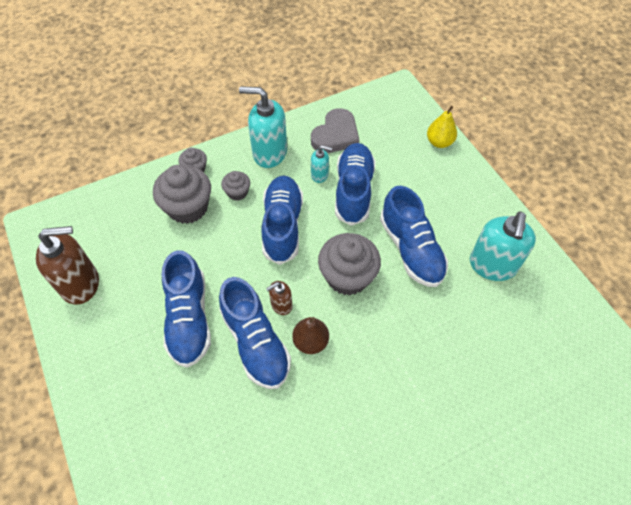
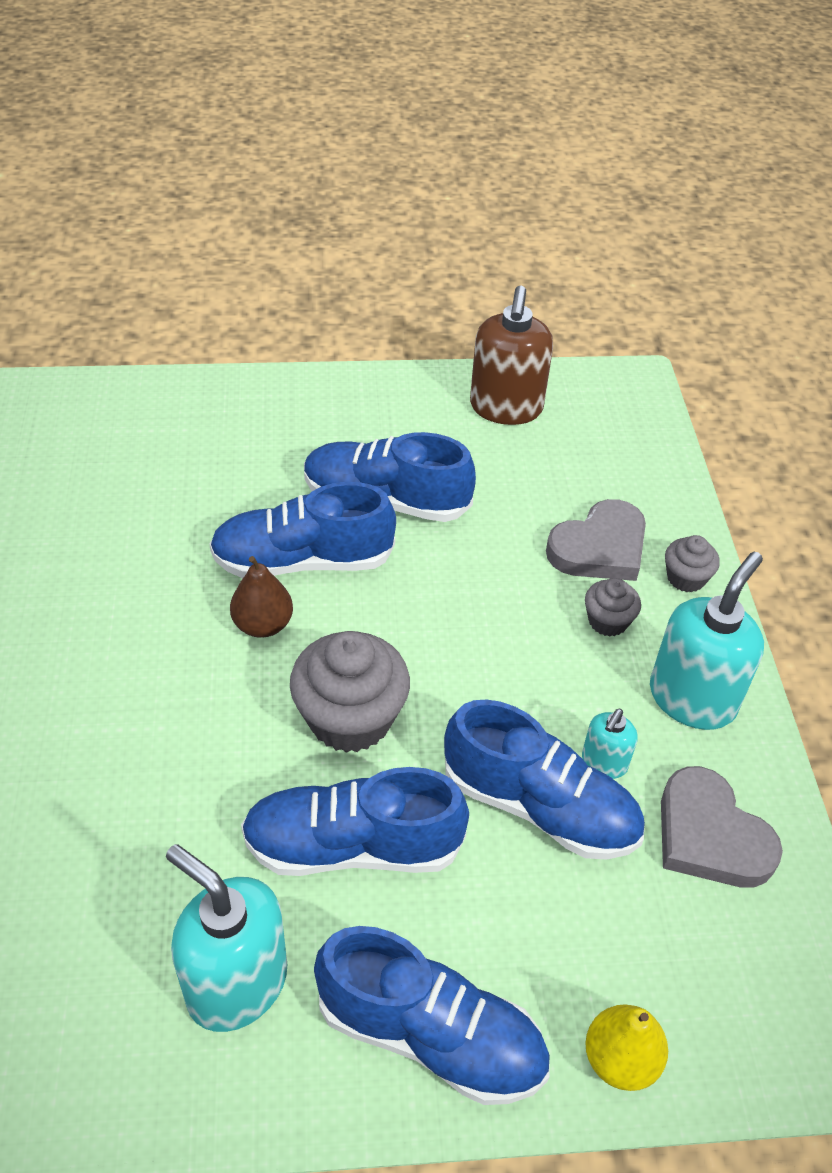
camera: 110 degrees right, 10 degrees down
(188, 207) = (599, 548): grey cupcake -> grey heart
(281, 305) = (347, 610): brown soap dispenser -> none
(282, 226) = (503, 662): blue shoe -> blue shoe (430, 1034)

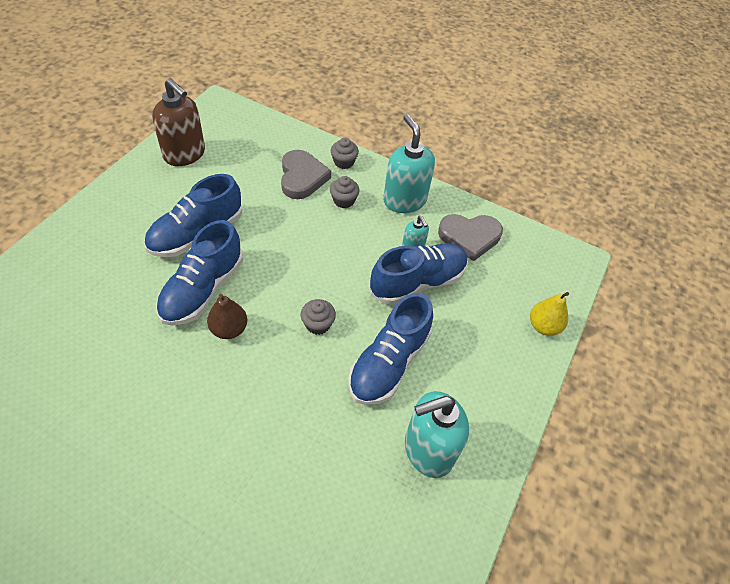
camera: 60 degrees left, 5 degrees up
(350, 718) = (318, 324): grey cupcake -> grey cupcake, size x0.52
(430, 1034) = (497, 385): blue shoe -> none

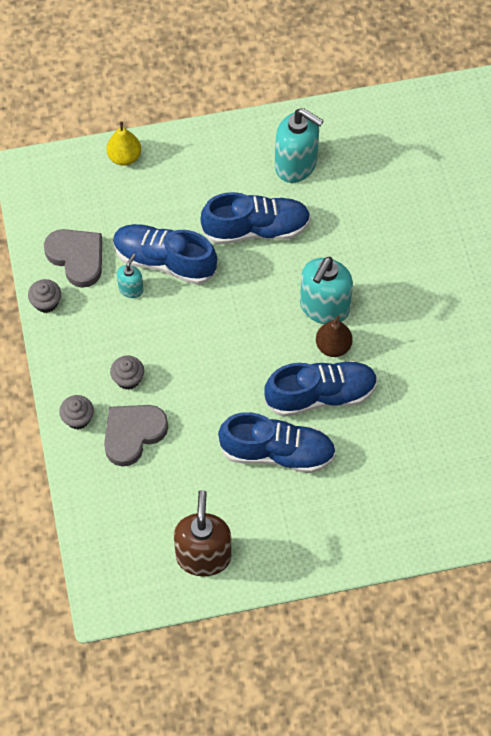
camera: 125 degrees left, 10 degrees up
(318, 324) = (270, 295): grey cupcake -> grey cupcake (46, 302)
(404, 200) = (80, 334): turquoise soap dispenser -> turquoise soap dispenser (324, 307)

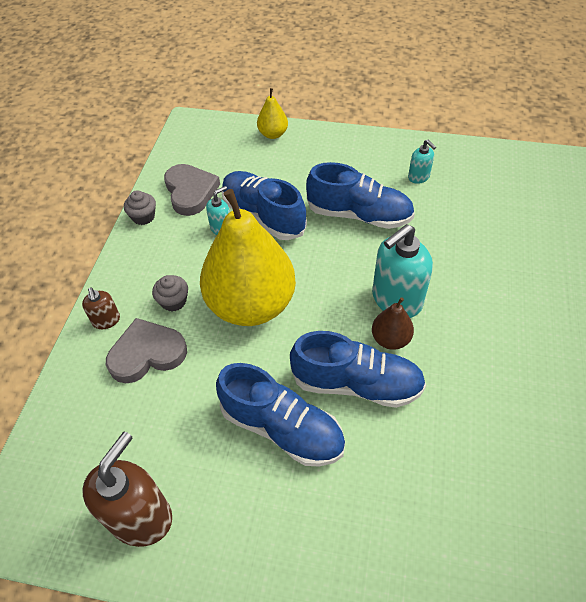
camera: 25 degrees right, 10 degrees down
(78, 418) = (106, 320): grey cupcake -> brown soap dispenser
(200, 357) = (251, 304): none -> yellow pear
(296, 164) = (419, 177): turquoise soap dispenser -> turquoise soap dispenser, size x0.50

